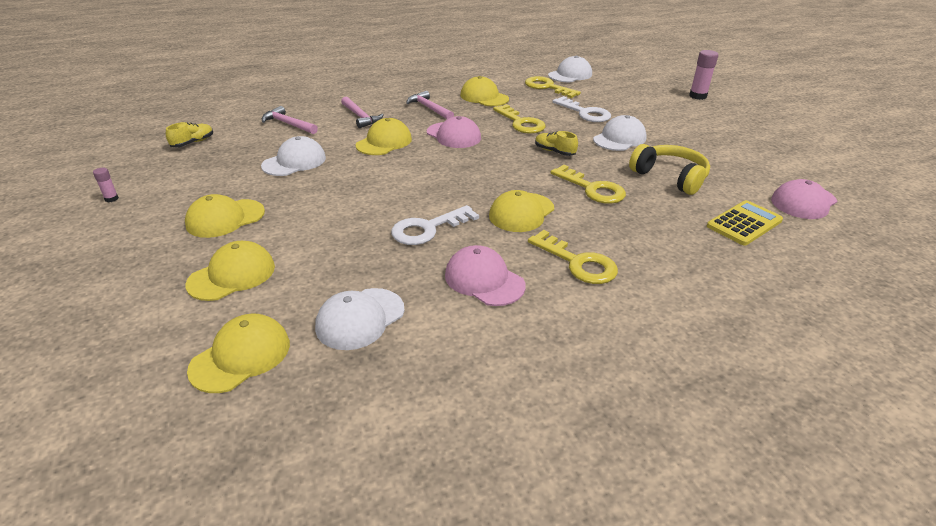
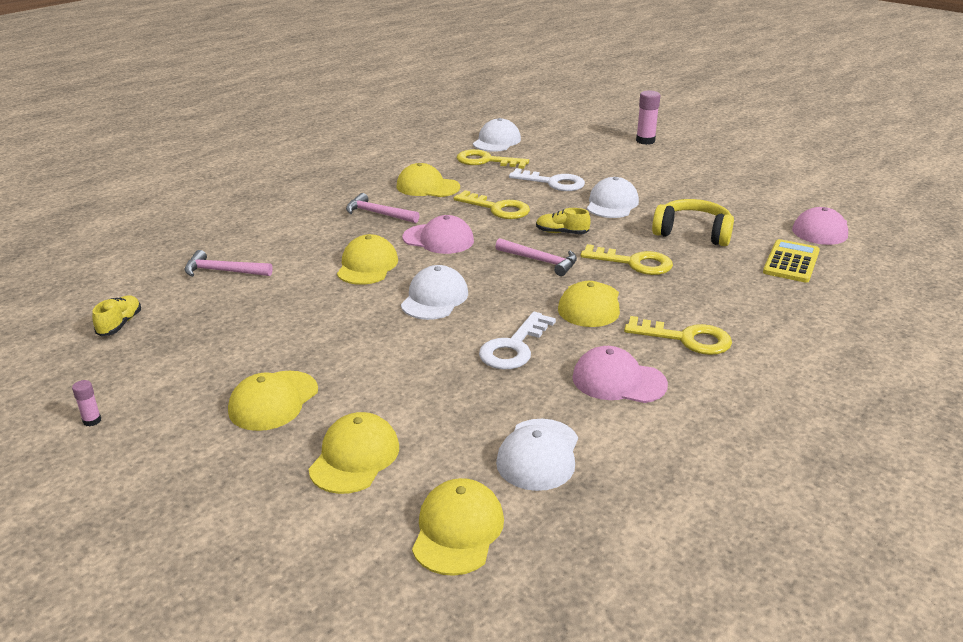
camera: 25 degrees left, 5 degrees down
(294, 162) = (283, 314): white cap -> white cap (434, 298)
(361, 117) = (306, 242): pink hammer -> pink hammer (540, 261)

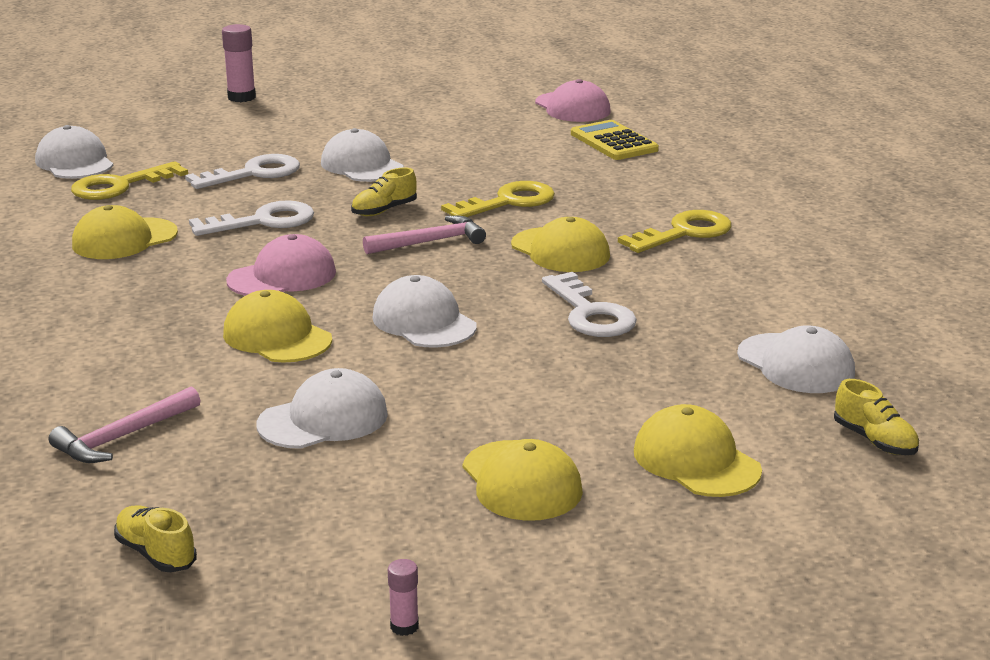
camera: 55 degrees left, 5 degrees down
(289, 314) = (323, 419): none -> white cap
(378, 214) = (143, 290): pink hammer -> none
(457, 530) = (874, 440): yellow cap -> yellow shoe
(497, 208) = (263, 221): yellow key -> white key
(618, 381) = (717, 287): pink cap -> none
(693, 233) = (492, 156): yellow headphones -> none

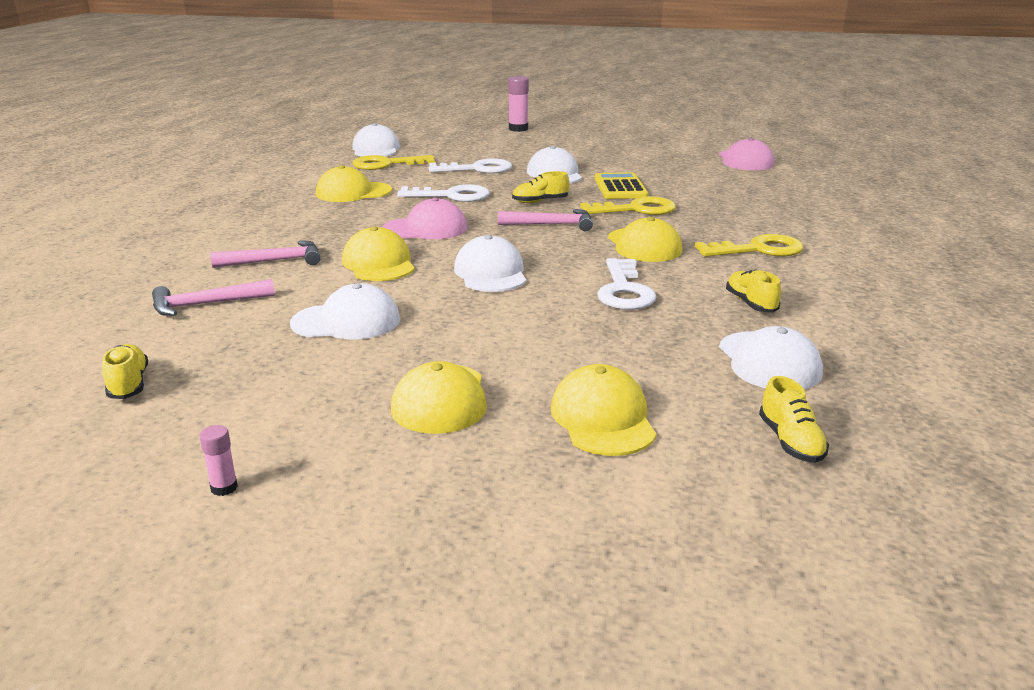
camera: 25 degrees right, 0 degrees up
(139, 360) = (275, 261): none -> pink hammer
(613, 142) = (757, 185): yellow calculator -> yellow calculator (620, 187)
(729, 302) = (751, 303): none -> yellow shoe

